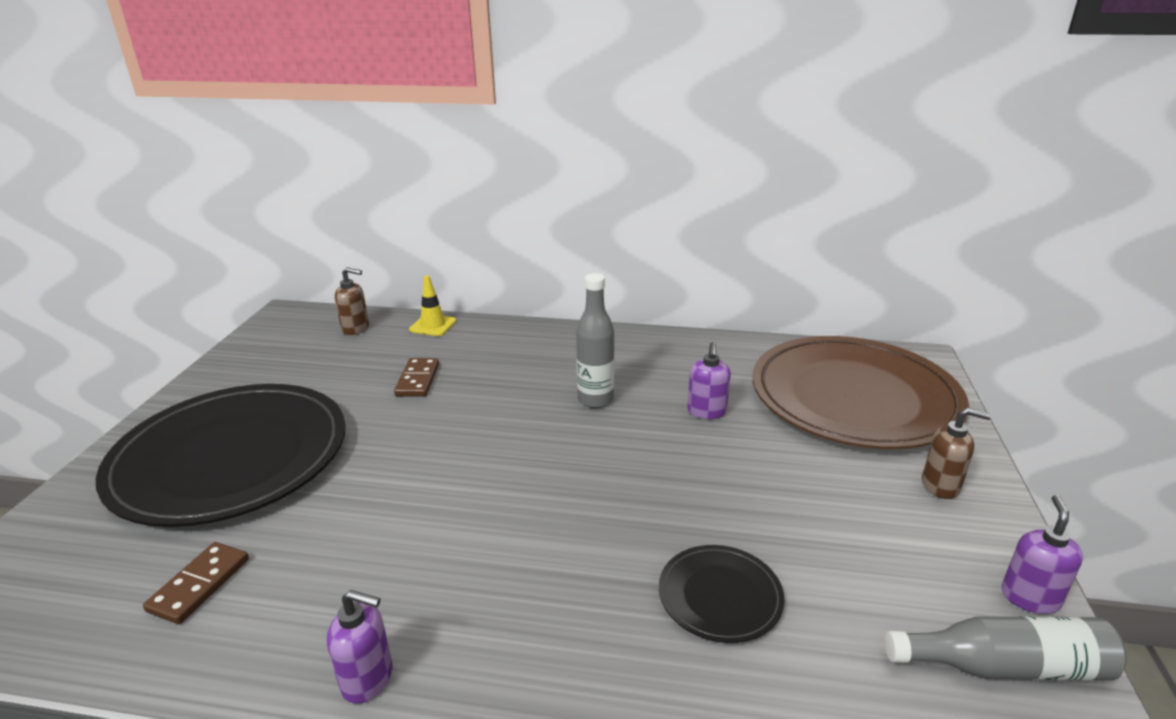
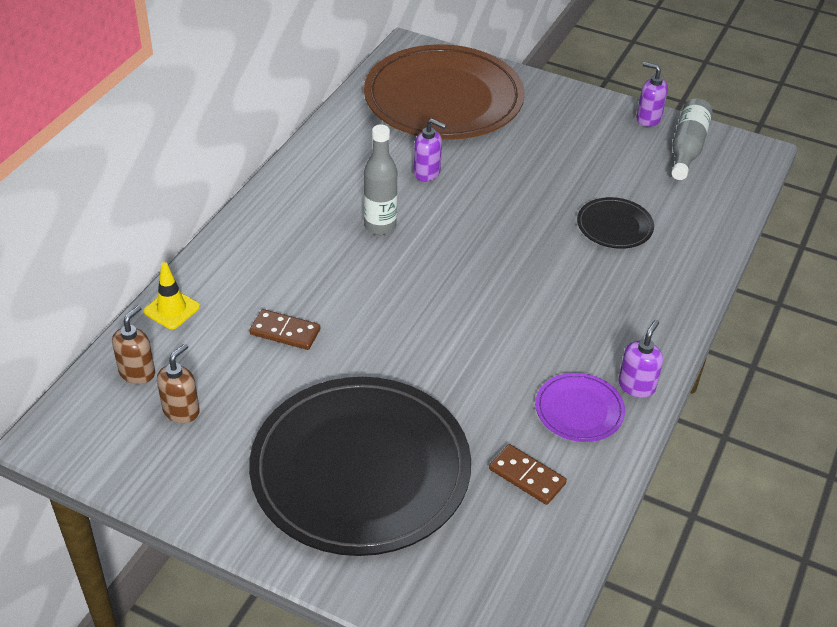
camera: 75 degrees left, 15 degrees up
(315, 617) = (579, 410): none -> purple plate
(941, 486) = (553, 106): brown soap dispenser -> brown soap dispenser (181, 411)

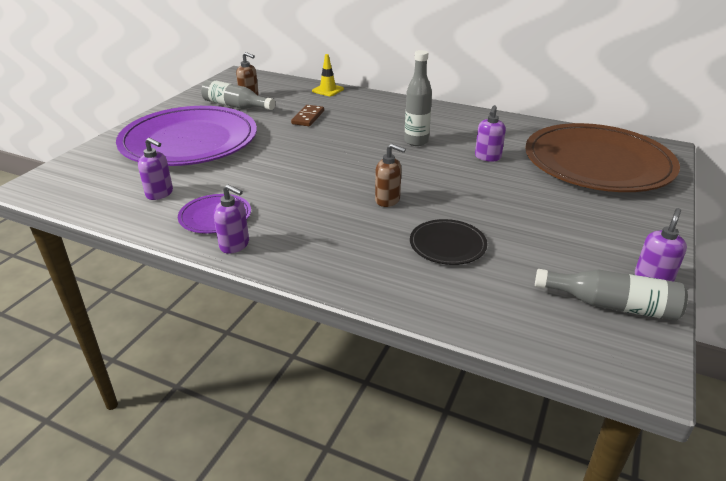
camera: 90 degrees right, 10 degrees down
(137, 372) = (279, 86): brown soap dispenser -> brown soap dispenser (388, 200)
(221, 426) = (235, 106): none -> grey bottle
(360, 469) = (189, 141): black plate -> purple plate
(527, 476) = (160, 193): brown domino -> purple soap dispenser

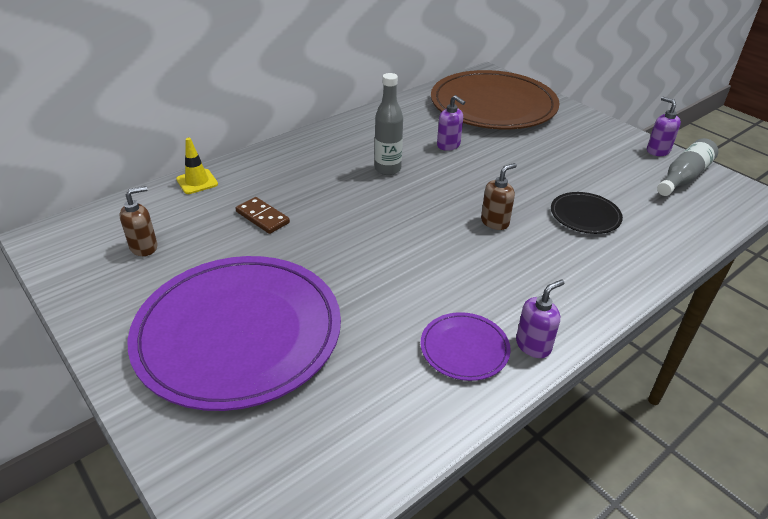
camera: 65 degrees left, 5 degrees up
(160, 193) = (377, 390): purple soap dispenser -> none
(235, 106) = (162, 266): grey bottle -> none

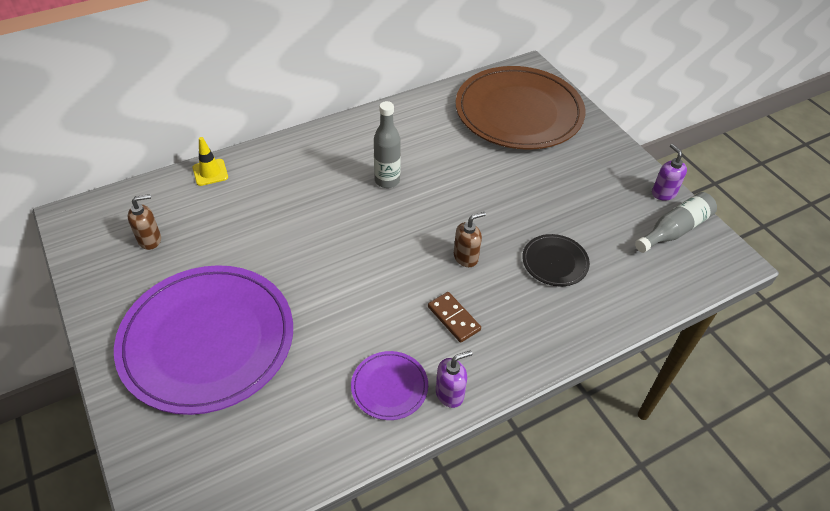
camera: 10 degrees right, 10 degrees up
(262, 217) = (258, 221): brown domino -> brown domino (454, 318)
(448, 145) = (455, 159): purple soap dispenser -> none

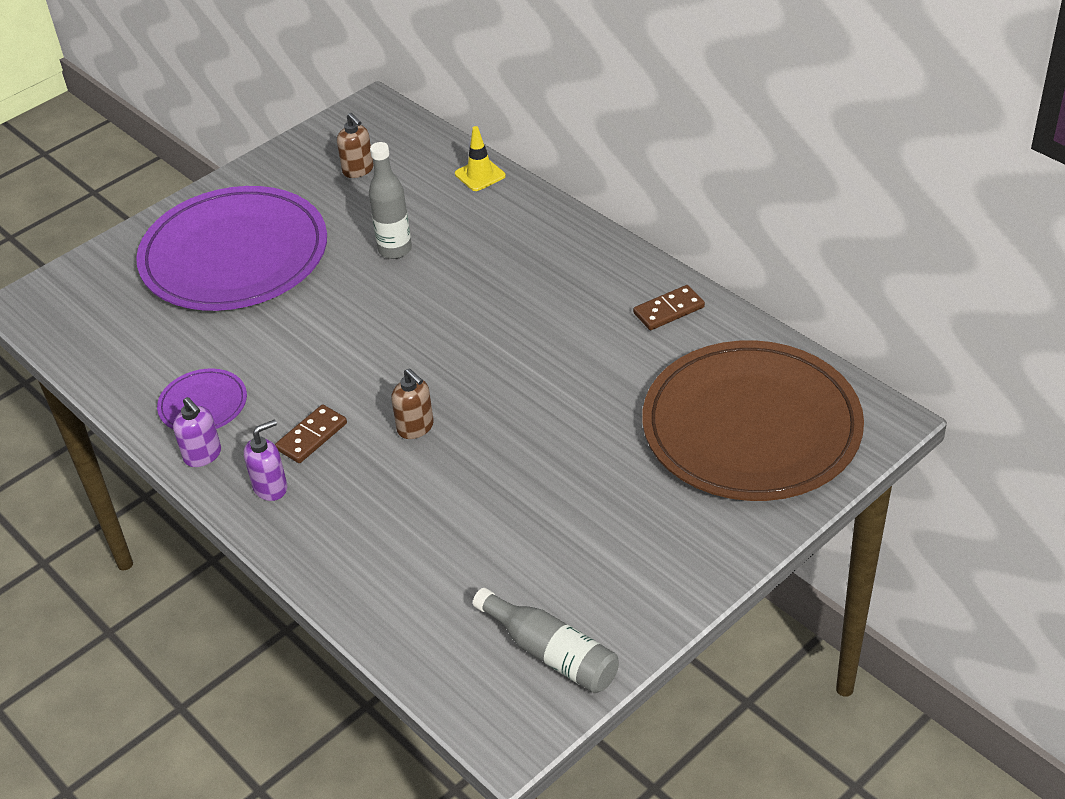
camera: 80 degrees right, 5 degrees down
(387, 181) = (529, 323): grey bottle -> grey bottle (395, 250)
(406, 118) = (669, 310): none -> brown domino
(555, 262) = (436, 518): black plate -> none
(663, 193) = (633, 633): purple soap dispenser -> purple soap dispenser (271, 487)

